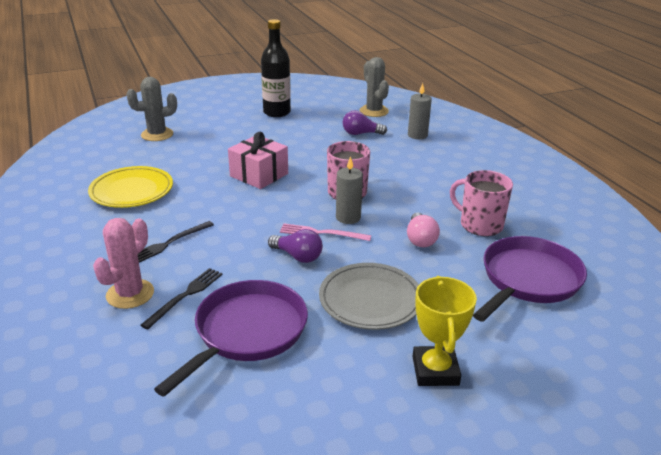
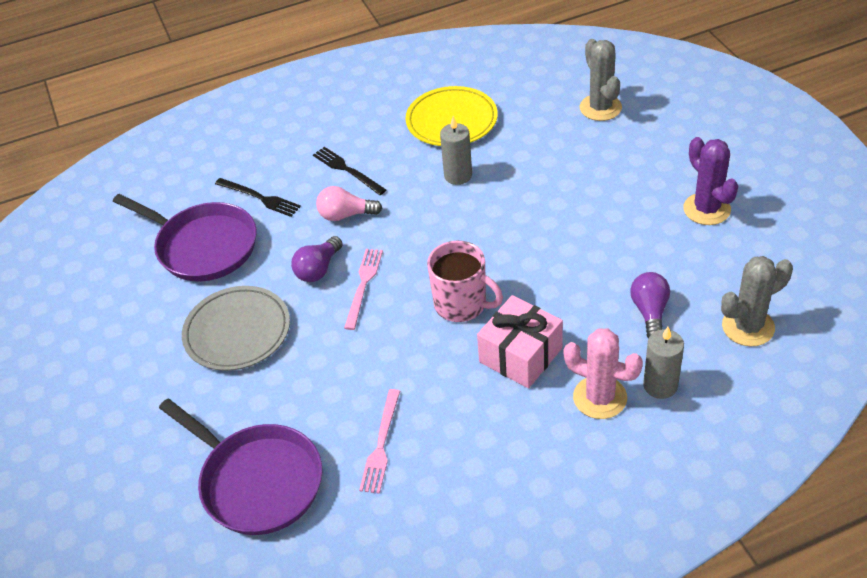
camera: 95 degrees right, 15 degrees up
(130, 294) = (266, 163): pink cactus -> pink cactus (600, 397)
(259, 175) = (500, 216): pink gift -> pink gift (520, 355)
(277, 112) = (706, 209): black bottle -> purple cactus
(348, 217) = (398, 307): grey candle -> grey candle (458, 175)
(420, 239) = (348, 378): pink light bulb -> pink light bulb (345, 215)
(435, 371) = (128, 381): yellow trophy -> none
(480, 225) = (381, 444): pink mug -> pink fork

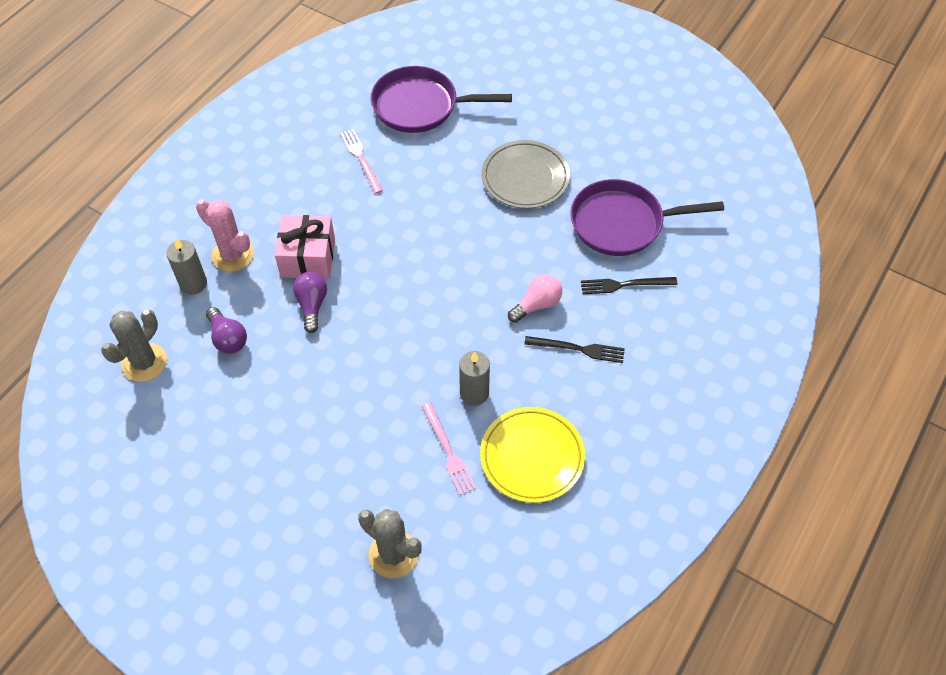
camera: 140 degrees right, 10 degrees up
(318, 269) = (513, 249): purple light bulb -> purple light bulb (312, 305)
(363, 285) = (467, 253): pink fork -> pink fork (448, 451)
(462, 304) = (379, 275): pink mug -> none
(600, 397) = (233, 255): pink cactus -> pink cactus turned 45 degrees clockwise
(706, 209) = (223, 468): purple cactus -> none

